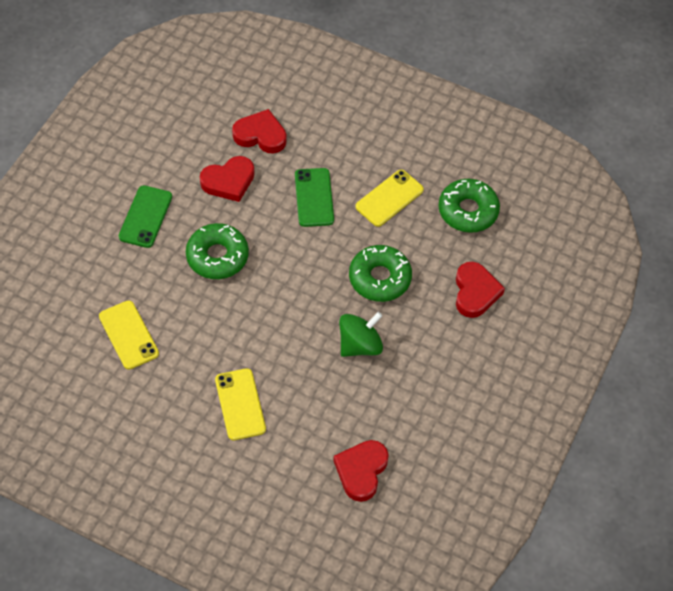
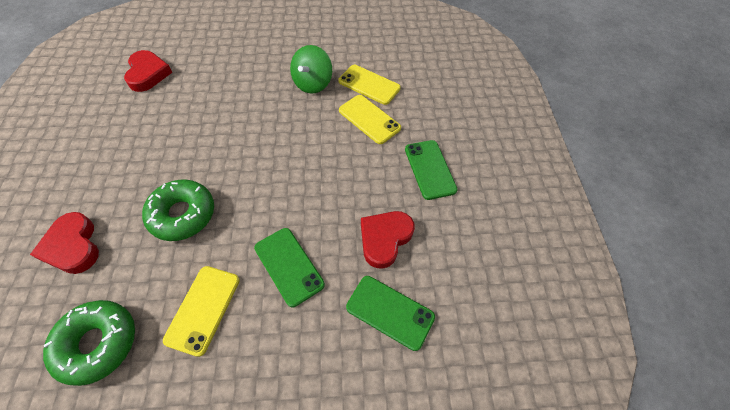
camera: 150 degrees right, 0 degrees up
(217, 256) = (345, 165): green donut -> none
(240, 404) = (259, 77): yellow phone -> yellow phone (369, 119)
(260, 135) = (390, 312): red heart -> green phone
(360, 345) = (181, 151): green spinning top -> green spinning top (312, 83)

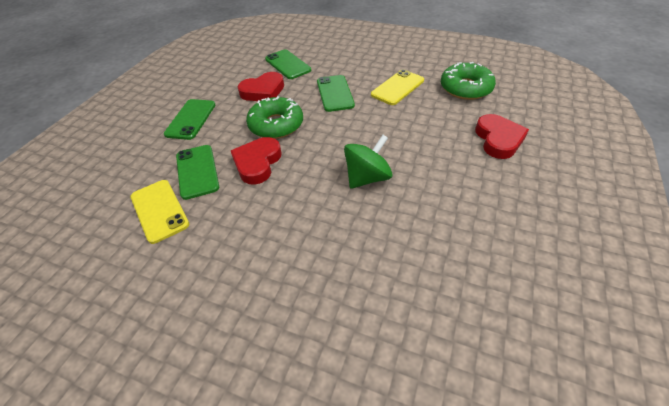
camera: 150 degrees left, 10 degrees down
(148, 74) = (442, 334): red heart -> red heart (257, 163)
(182, 214) = (405, 139): green donut -> green donut (276, 125)
(312, 83) = (219, 233): green spinning top -> green spinning top (367, 178)
(369, 119) = (197, 171): yellow phone -> green phone

